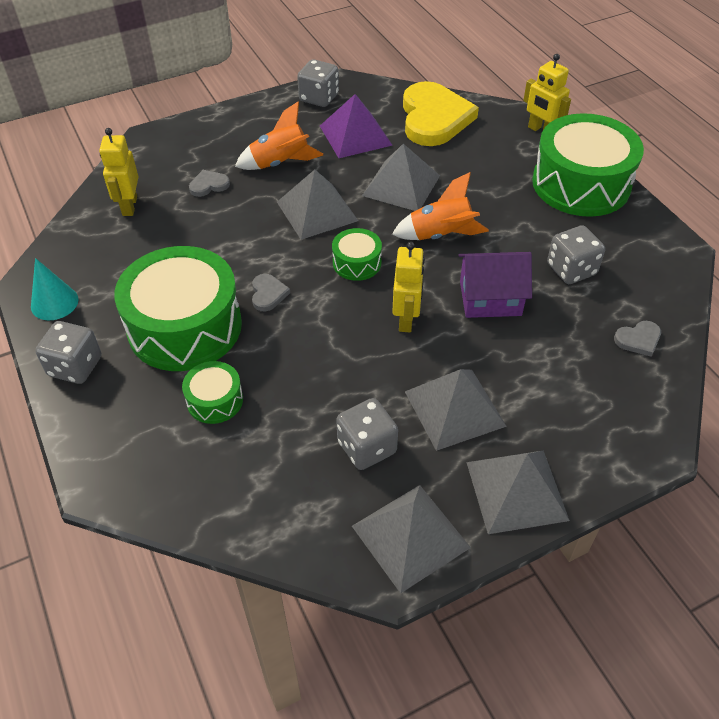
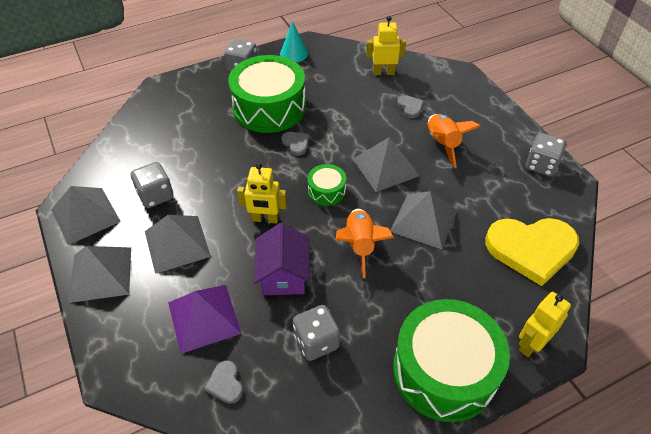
camera: 90 degrees right, 0 degrees up
(215, 400) = (207, 125): green drum -> none
(268, 294) = (296, 144): grey heart -> grey heart turned 120 degrees counterclockwise
(355, 135) = (490, 190): purple pyramid -> purple pyramid (203, 317)

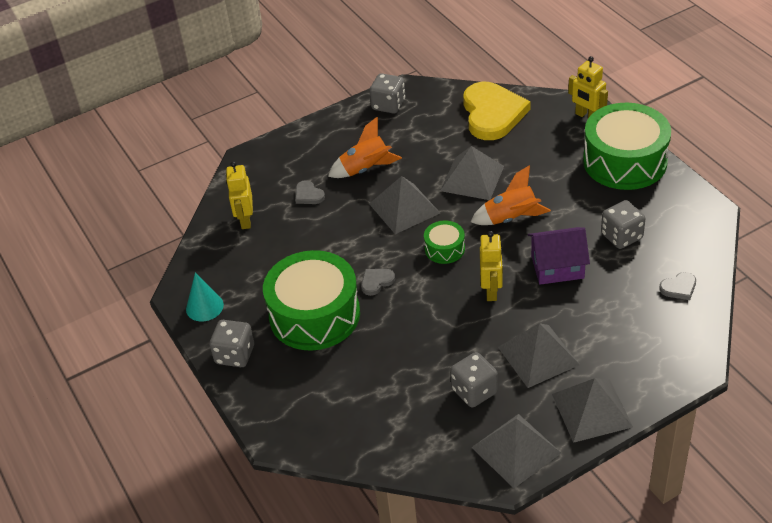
camera: 90 degrees left, 5 degrees down
(203, 317) = (619, 315): purple pyramid -> none
(410, 107) = (308, 195): grey heart -> grey heart turned 105 degrees counterclockwise

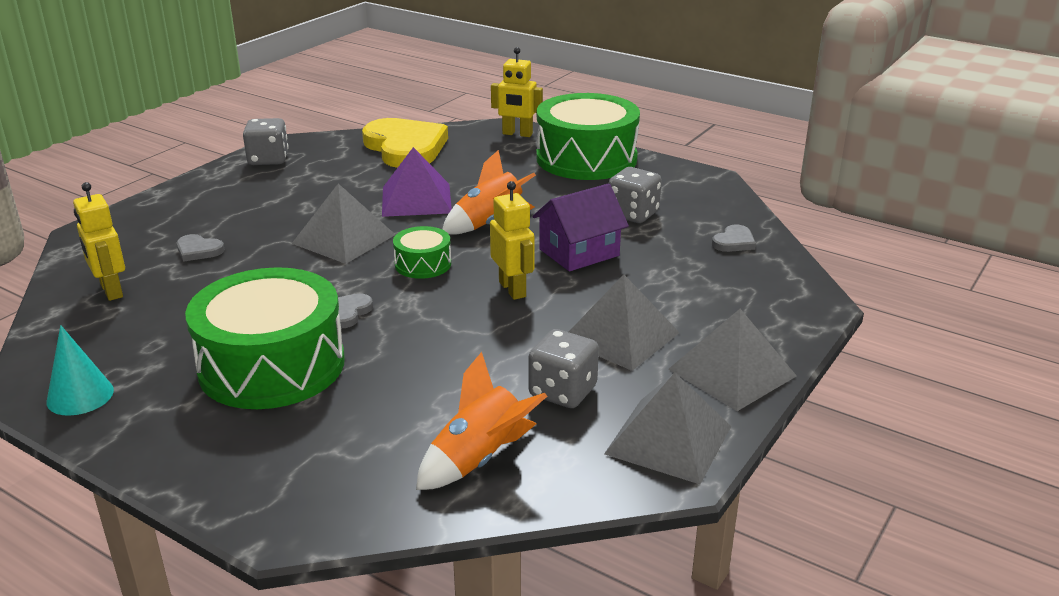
camera: 30 degrees left, 15 degrees down
(235, 355) = (159, 440): grey dice -> none
(365, 169) = (269, 215): orange rocket -> orange rocket (479, 459)
(472, 178) = (416, 199): grey pyramid -> purple pyramid

